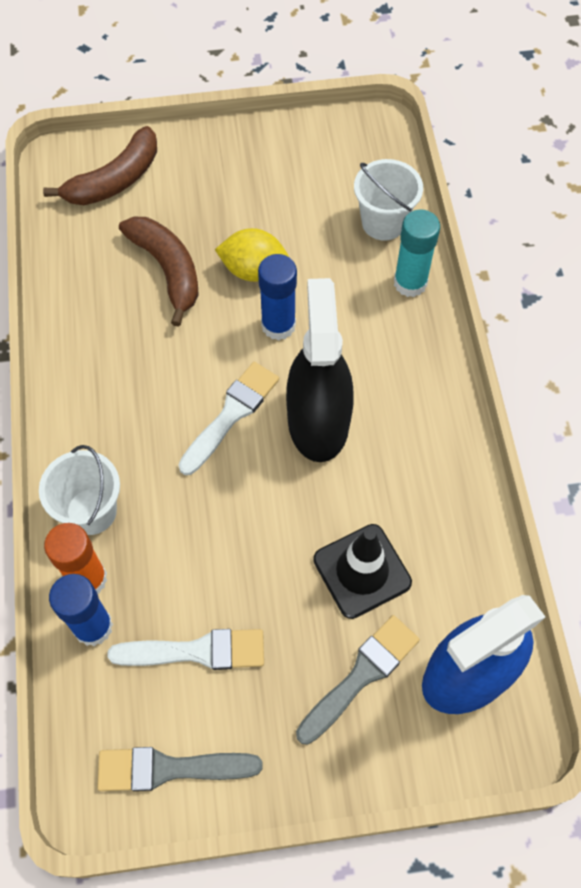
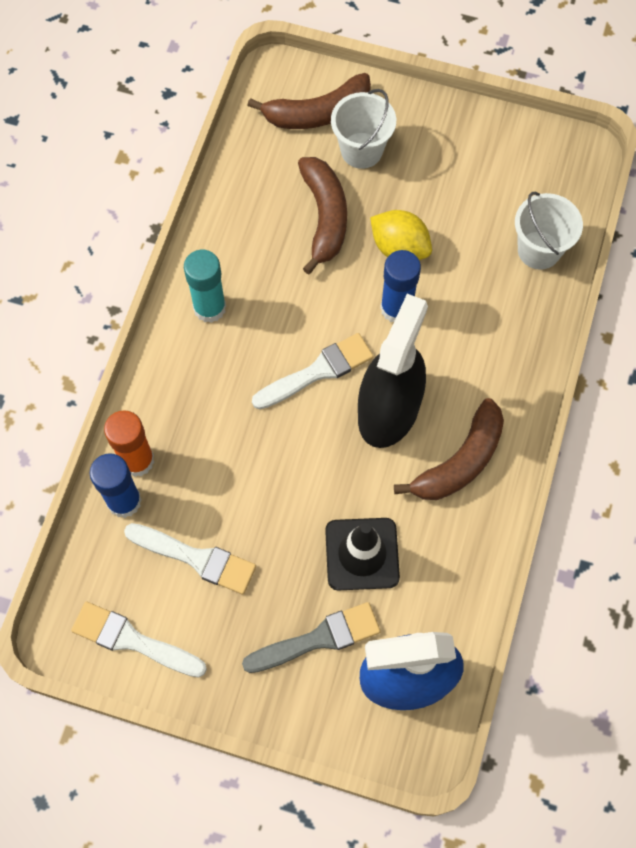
camera: 25 degrees right, 5 degrees up
(91, 511) = (165, 405): white bucket -> white bucket (361, 150)
(169, 768) = (133, 640): grey brush -> white brush
(410, 283) = (534, 317): turquoise glue stick -> turquoise glue stick (209, 308)
(410, 441) = (460, 461): none -> brown banana

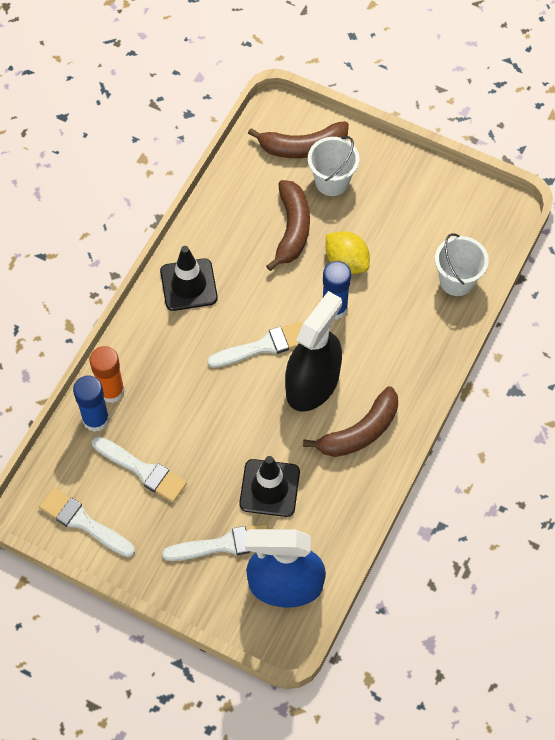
camera: 10 degrees right, 5 degrees down
(209, 308) = (188, 285): turquoise glue stick -> black traffic cone
(318, 639) = (223, 544): grey brush -> white brush

